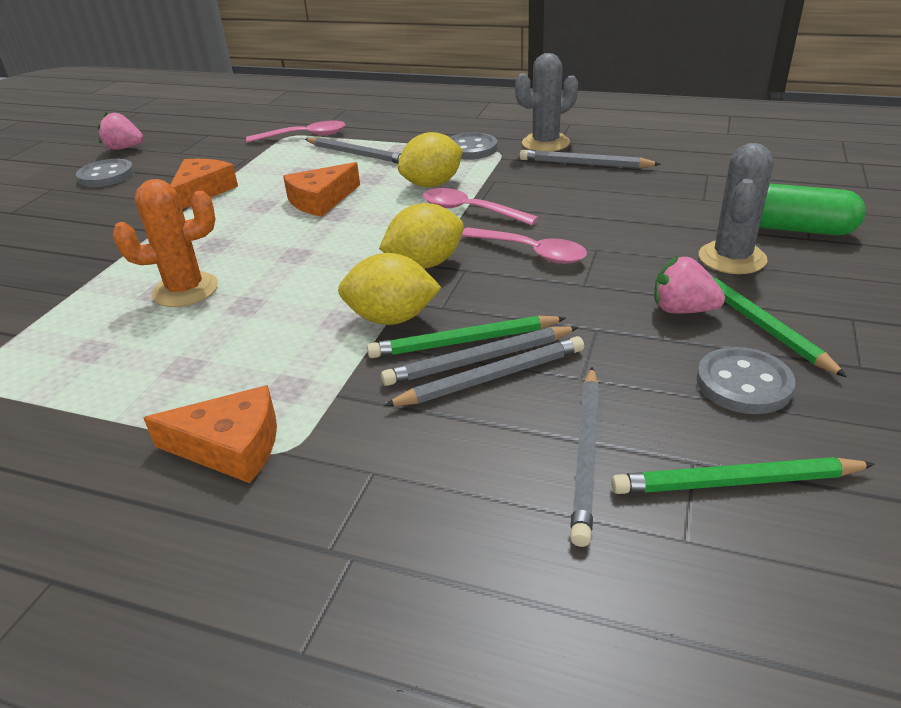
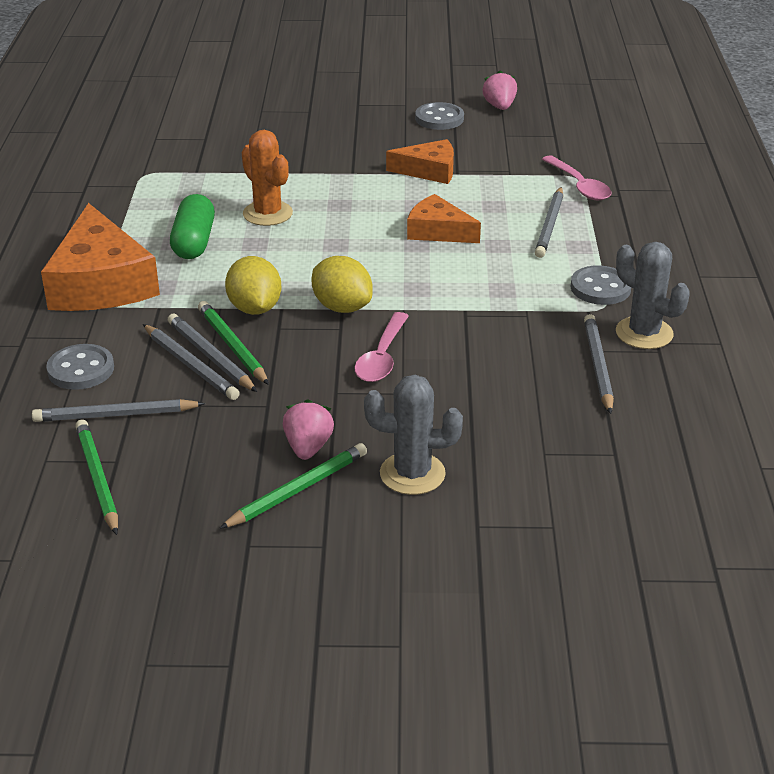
camera: 70 degrees right, 0 degrees up
(230, 446) = (101, 282): orange cheese -> orange cheese, size x1.77
(432, 184) = (499, 281): yellow lemon -> none
(469, 210) = (451, 312): pink spoon -> none
(743, 384) = (208, 482): grey button -> grey button (81, 369)
(797, 229) = (494, 518): green capsule -> green capsule (194, 242)

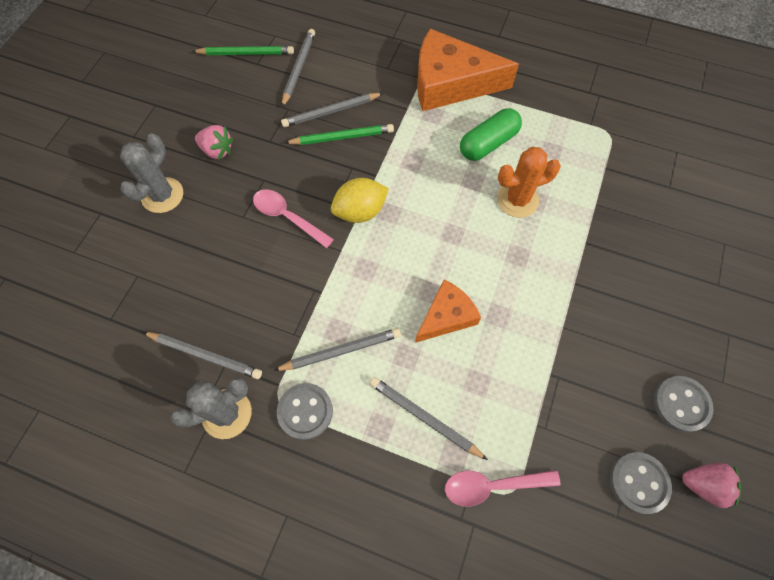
camera: 110 degrees right, 30 degrees up
(81, 369) = (352, 60): grey button -> grey button (638, 482)
(194, 242) = (488, 143): green capsule -> green capsule turned 60 degrees counterclockwise
(210, 356) = (336, 123): grey pencil -> grey pencil (341, 351)
(255, 308) = (381, 159): yellow lemon -> none
(298, 489) = (183, 136): green pencil -> none
(429, 171) = (562, 350): orange cheese -> none

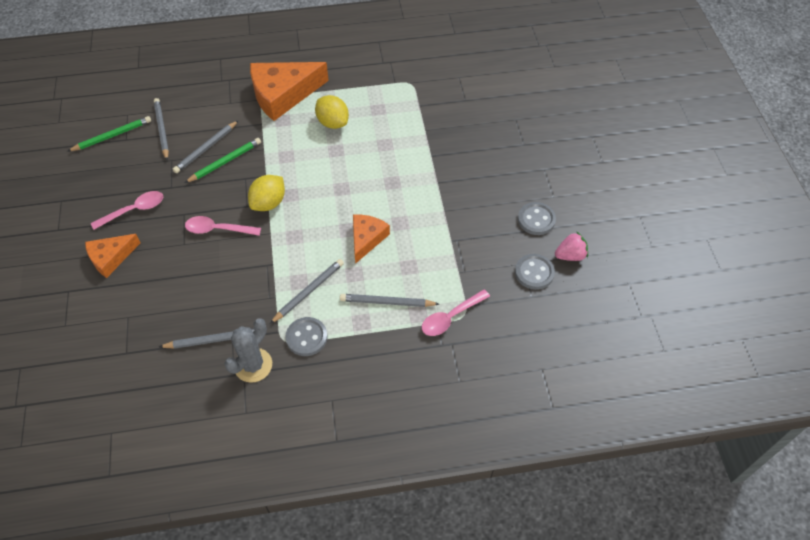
camera: 30 degrees left, 10 degrees down
(162, 195) = (111, 257): grey cactus -> orange cheese
(217, 150) = (134, 210): pink strawberry -> pink spoon
(488, 143) = (333, 123): green capsule -> yellow lemon
(517, 200) = (373, 149): orange cactus -> none

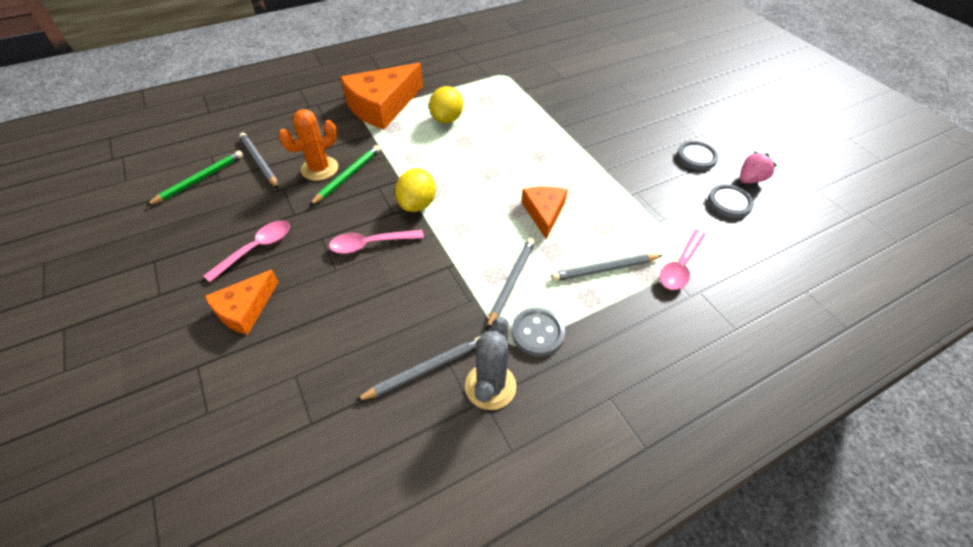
camera: 20 degrees left, 5 degrees down
(206, 148) = (319, 169): grey pencil -> orange cactus
(333, 123) = (447, 119): yellow lemon -> yellow lemon turned 75 degrees clockwise

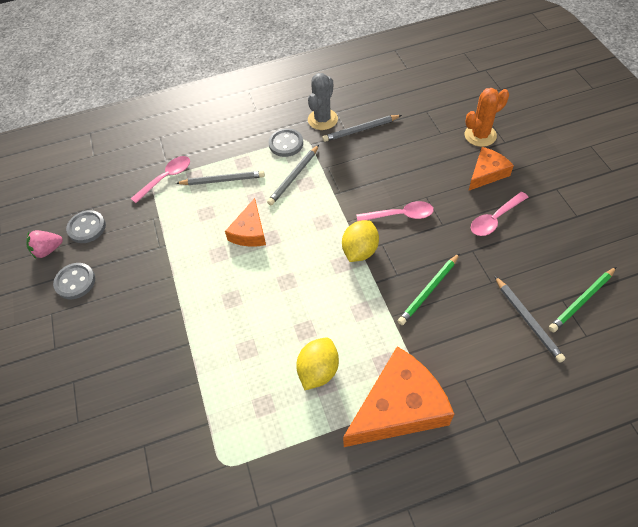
camera: 165 degrees left, 5 degrees up
(319, 169) = (459, 304): orange cactus -> orange cactus (480, 135)

